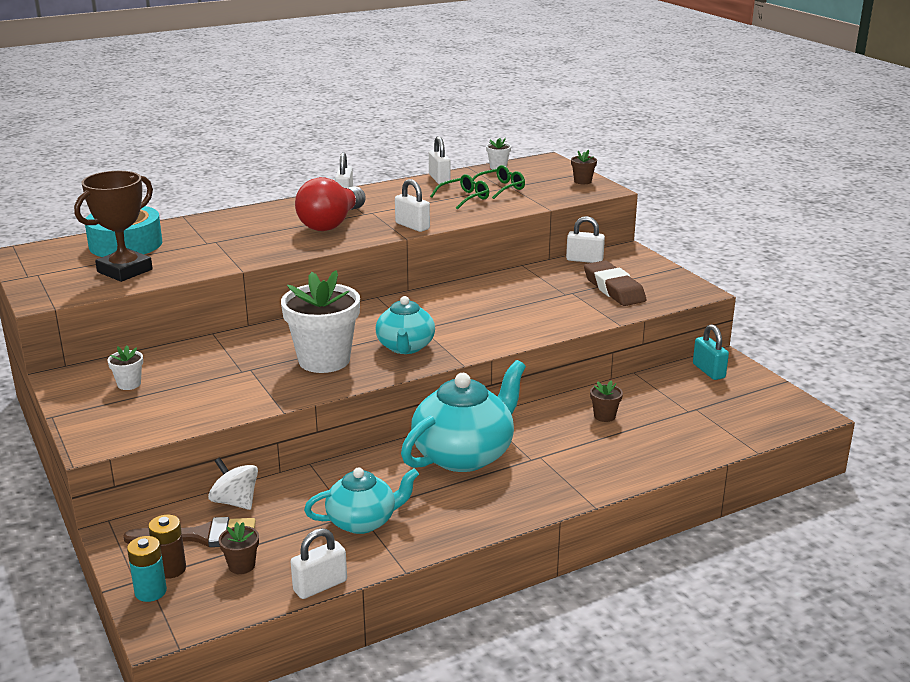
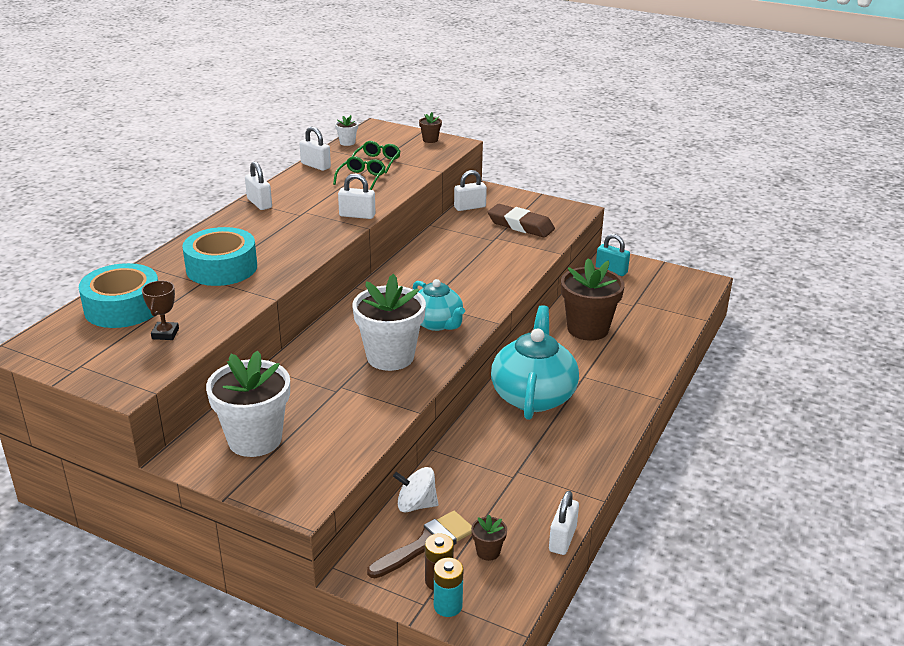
camera: 35 degrees left, 5 degrees up
(125, 271) = (165, 334): brown trophy -> brown trophy, size x0.53
(129, 384) = (255, 439): white flower pot -> white flower pot, size x2.35
(238, 236) = (221, 268): none -> turquoise tape
(331, 223) = (286, 232): red light bulb -> none
(363, 521) = (529, 477): turquoise teapot -> none
(604, 416) = (588, 329): brown flower pot -> brown flower pot, size x2.35

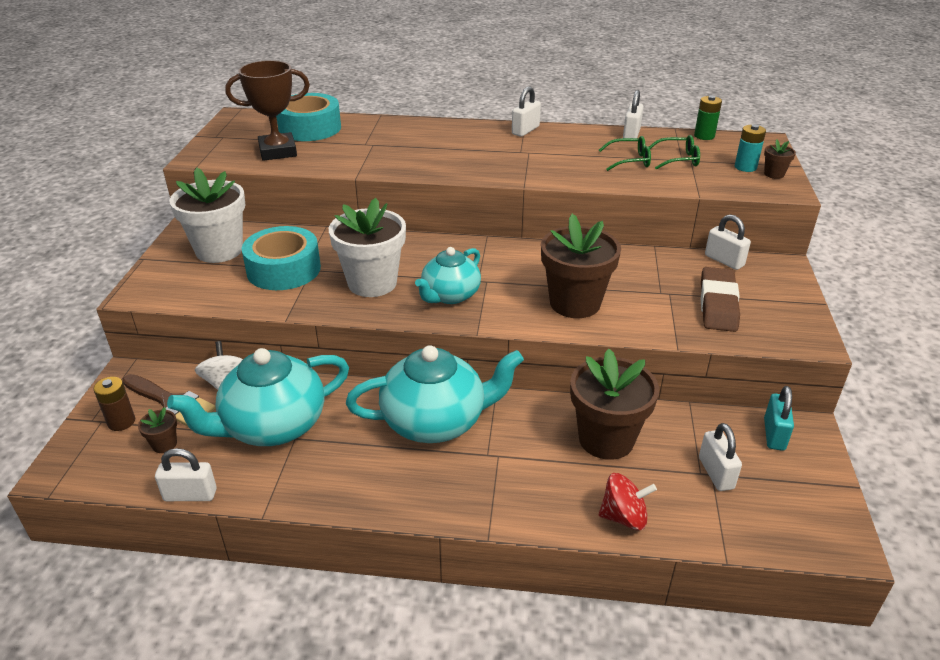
camera: 70 degrees right, 5 degrees up
(165, 334) = (278, 151): brown trophy -> brown trophy, size x1.87
(221, 268) = (394, 145): turquoise tape -> turquoise tape (284, 269)
(347, 142) = (704, 136): white flower pot -> green battery
(357, 215) = (545, 176): white padlock -> white padlock (716, 473)
(448, 606) = (88, 435): turquoise battery -> turquoise battery (745, 167)
(484, 274) = (575, 303): none -> brown flower pot
(496, 482) = (272, 426): none -> turquoise teapot
(660, 343) = (624, 517): none -> red spinning top

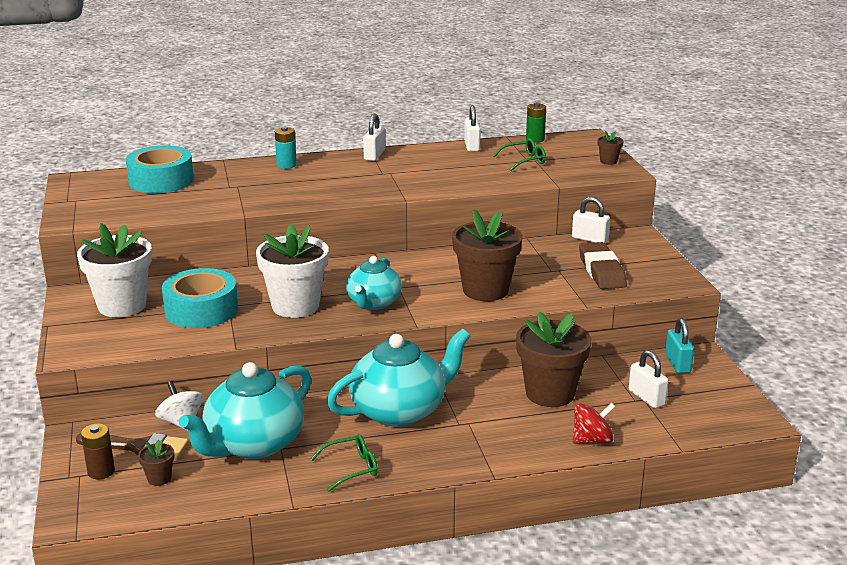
camera: 20 degrees left, 10 degrees down
(190, 495) = (215, 507): white padlock -> none
(278, 151) = (147, 205): brown trophy -> none
(630, 160) = (484, 167): green glasses -> green glasses (351, 468)
(745, 167) = (583, 159): turquoise battery -> turquoise battery (286, 165)

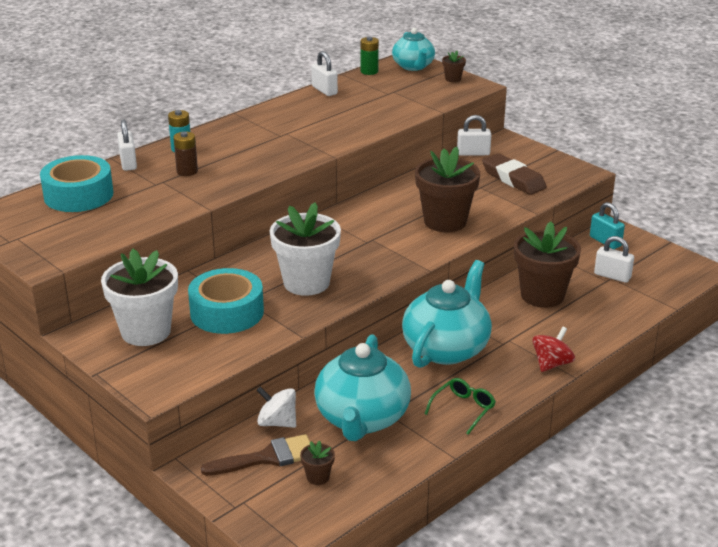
camera: 30 degrees left, 5 degrees up
(101, 471) = (259, 491): brown battery -> brown battery (187, 171)
(373, 303) = (369, 260): turquoise teapot -> turquoise teapot (413, 66)
(374, 155) = (250, 119): white padlock -> white padlock (128, 163)
(524, 161) = (385, 94): green glasses -> none
(592, 440) = (610, 322): red spinning top -> red spinning top (551, 364)

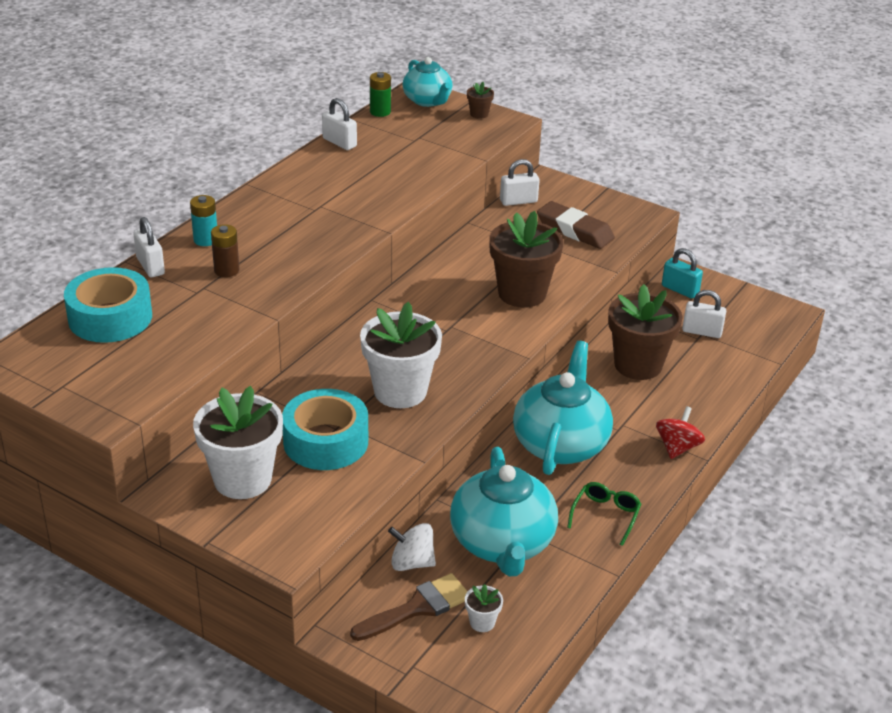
camera: 15 degrees left, 5 degrees up
(318, 477) = (482, 622): brown flower pot -> white flower pot

